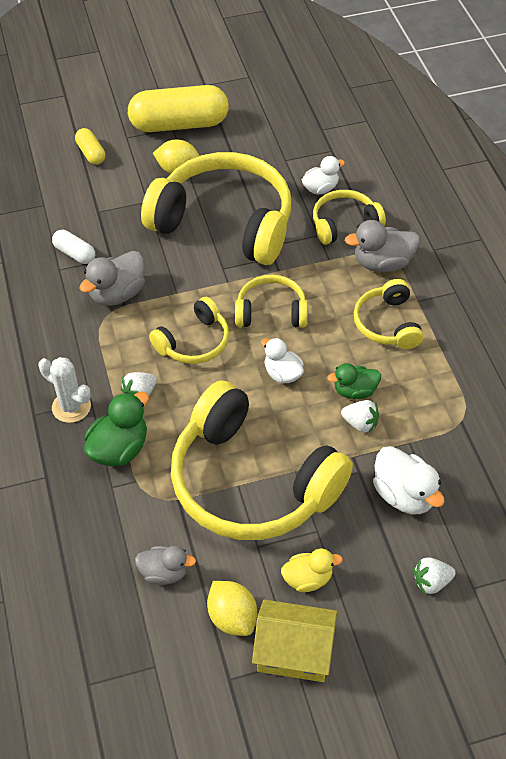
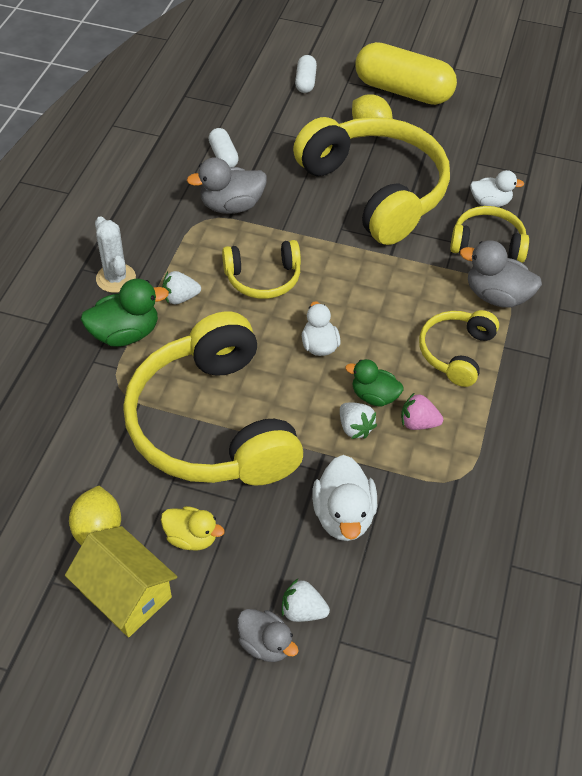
camera: 30 degrees right, 0 degrees up
(91, 153) = (305, 82): yellow capsule -> white capsule
(164, 573) = (75, 457): grey duck -> grey duck (265, 644)
(271, 312) = (353, 287): yellow headphones -> none
(402, 394) = (418, 423): none -> pink strawberry

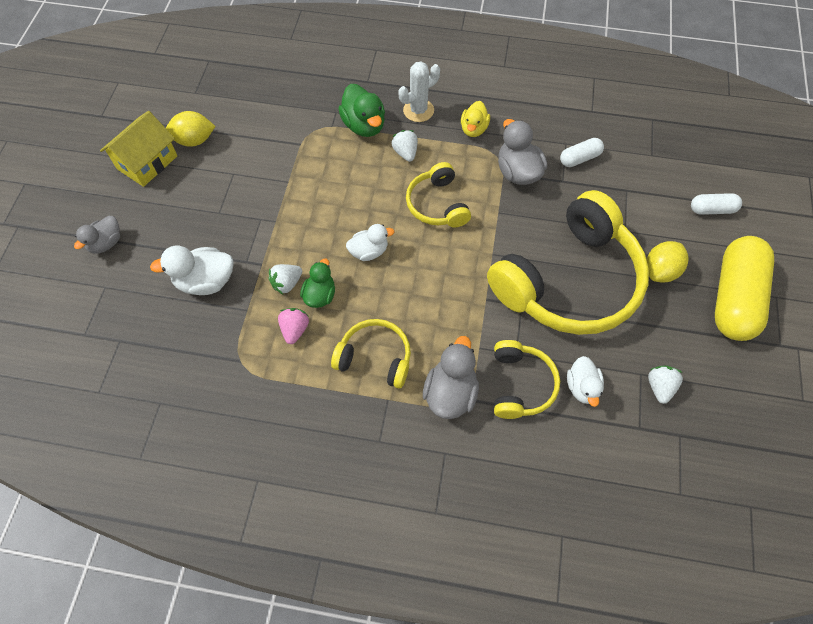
camera: 85 degrees right, 10 degrees up
(191, 537) = (188, 191): yellow duck -> yellow duck (473, 129)
(213, 423) = (285, 190): yellow headphones -> none
(302, 610) = (129, 262): white strawberry -> white strawberry (659, 387)

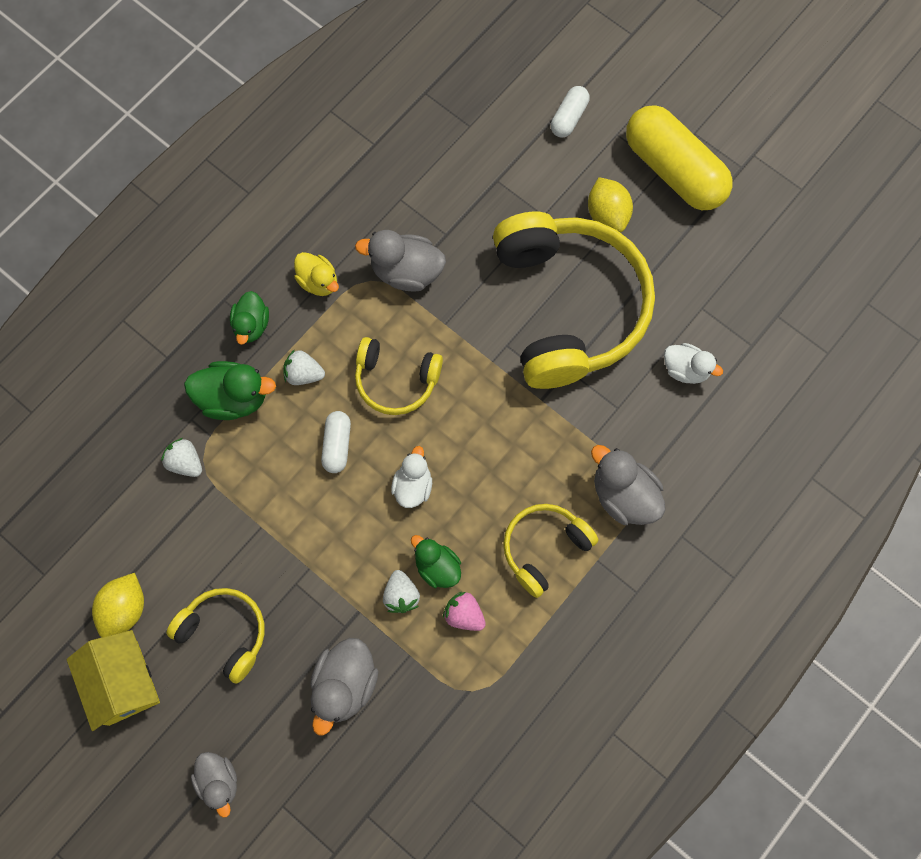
camera: 60 degrees left, 10 degrees up
(205, 281) = (345, 685): white duck -> grey duck
(418, 110) = (251, 325): white cactus -> green duck
(520, 384) = (651, 424): yellow headphones -> yellow headphones (224, 633)
(579, 158) = (428, 199): white capsule -> white capsule (337, 445)
(659, 387) = (723, 300): white strawberry -> white strawberry (185, 462)

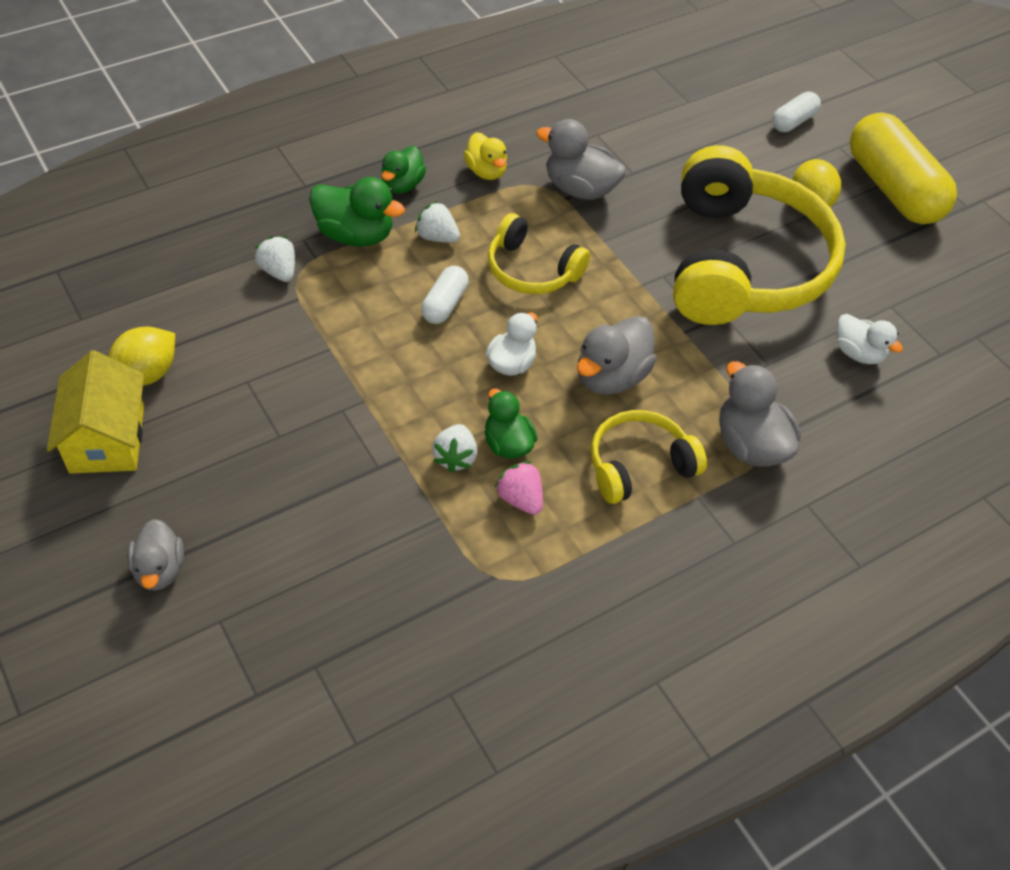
camera: 15 degrees right, 20 degrees down
(224, 633) = (241, 429): yellow headphones -> none
(345, 685) = (352, 522): grey duck -> grey duck (611, 377)

